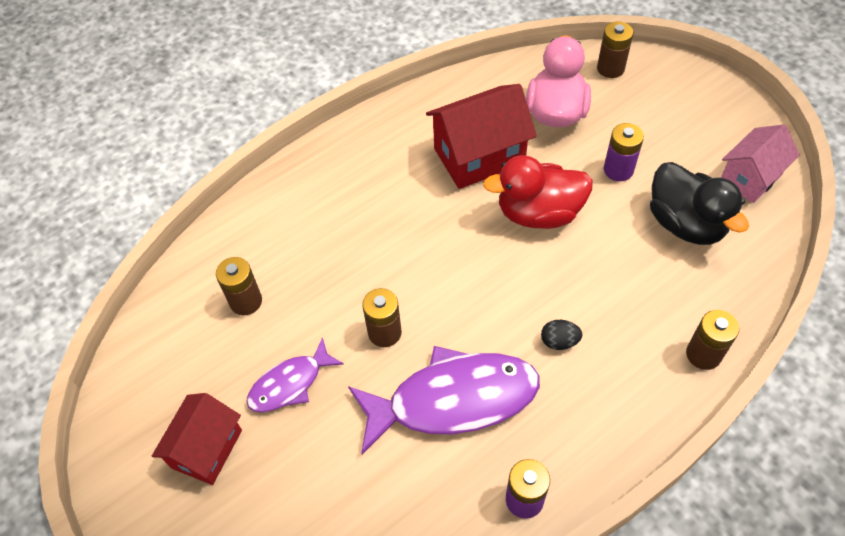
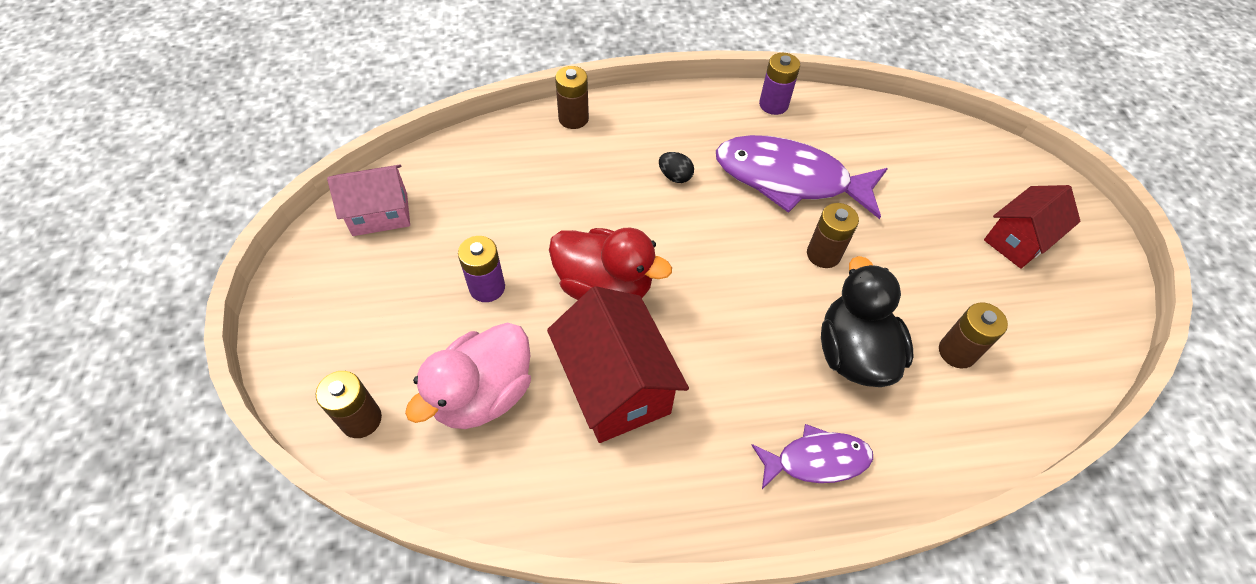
camera: 155 degrees left, 0 degrees up
(290, 384) = (929, 255): purple fish -> purple fish (816, 460)
(479, 156) = (615, 386): red house -> red house turned 60 degrees clockwise
(685, 224) = (483, 207): black duck -> black duck (853, 353)

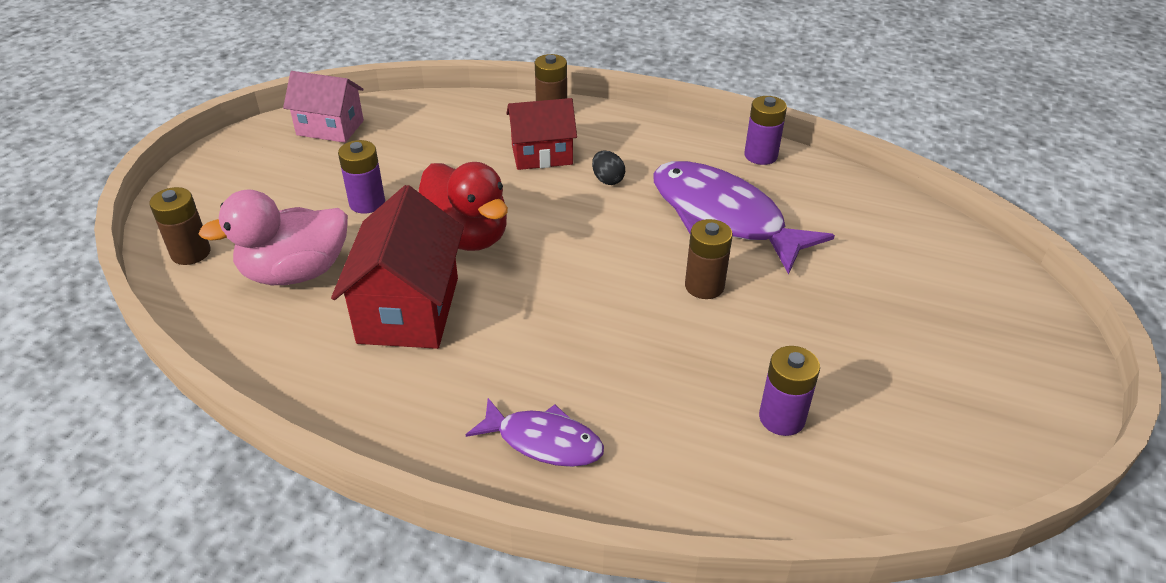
camera: 30 degrees right, 15 degrees down
(853, 353) = (663, 374): black duck -> none
(957, 352) = (782, 418): brown battery -> purple battery
(1018, 240) = (950, 352): red house -> red house (542, 155)

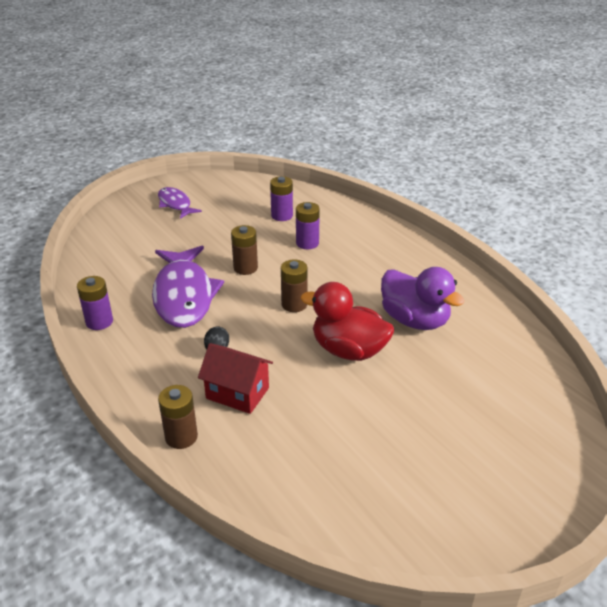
camera: 145 degrees left, 5 degrees down
(191, 253) = (553, 423): brown battery -> brown battery (294, 304)
(295, 273) = (477, 373): pink duck -> none
(330, 128) = (393, 522): pink house -> none
(367, 203) = (401, 409): purple battery -> purple battery (307, 243)
(409, 310) = (415, 320): red house -> purple duck
(466, 236) = (348, 350): red duck -> red duck turned 60 degrees counterclockwise
(543, 441) = (387, 244): purple fish -> purple fish (175, 204)

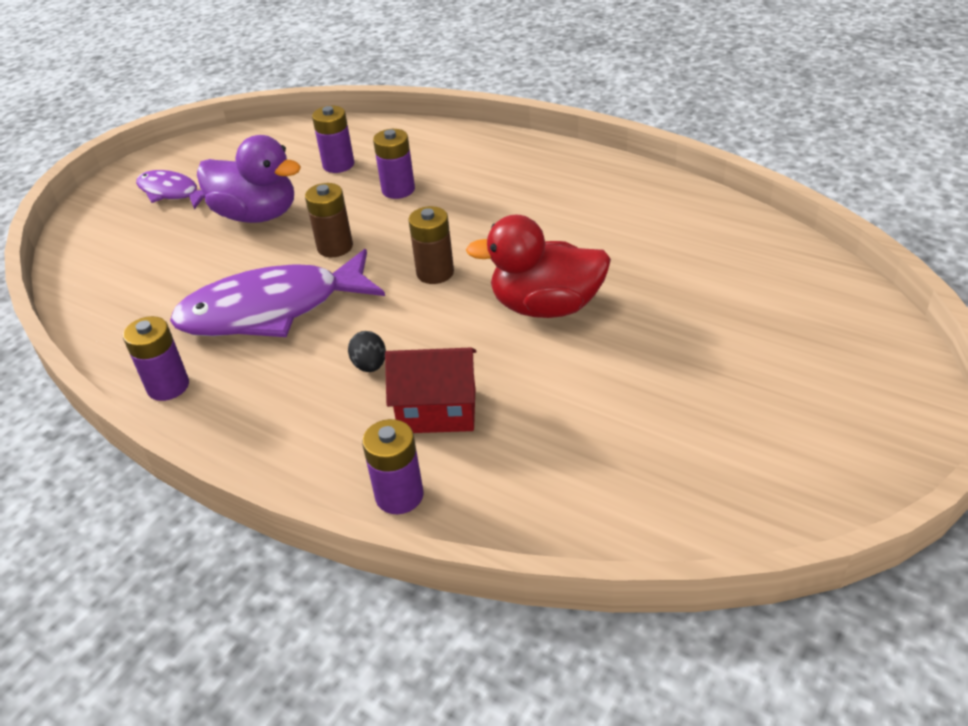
camera: 20 degrees left, 5 degrees up
(181, 437) = (399, 495): brown battery -> purple battery
(184, 295) = (271, 310): purple fish -> purple fish turned 105 degrees clockwise
(415, 320) = (603, 243): purple duck -> purple duck (257, 215)

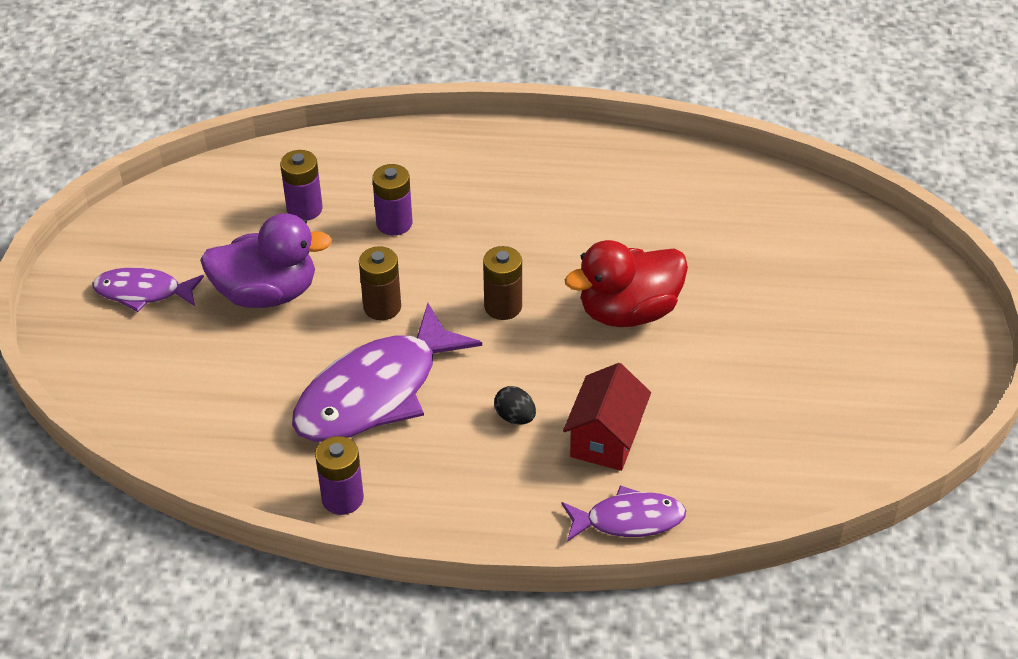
camera: 30 degrees left, 5 degrees up
(399, 495) = (628, 520): purple battery -> purple fish
(437, 411) = (605, 439): red house -> red house turned 45 degrees counterclockwise

